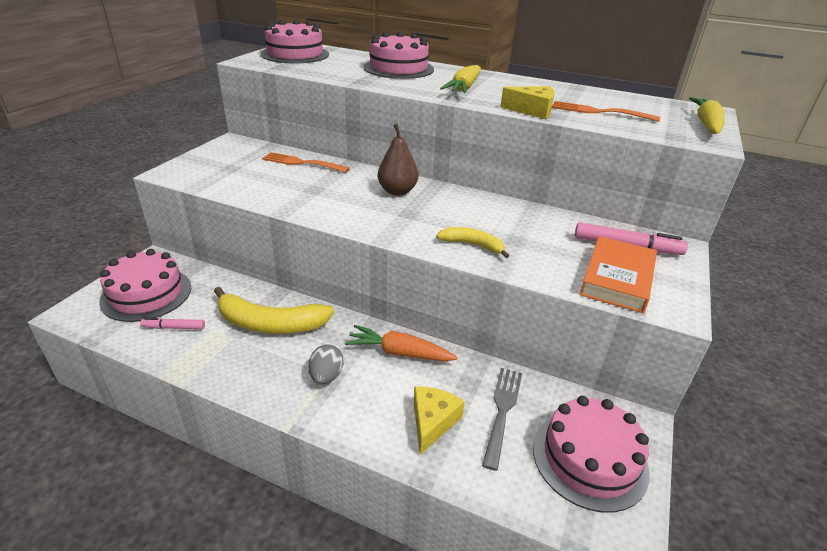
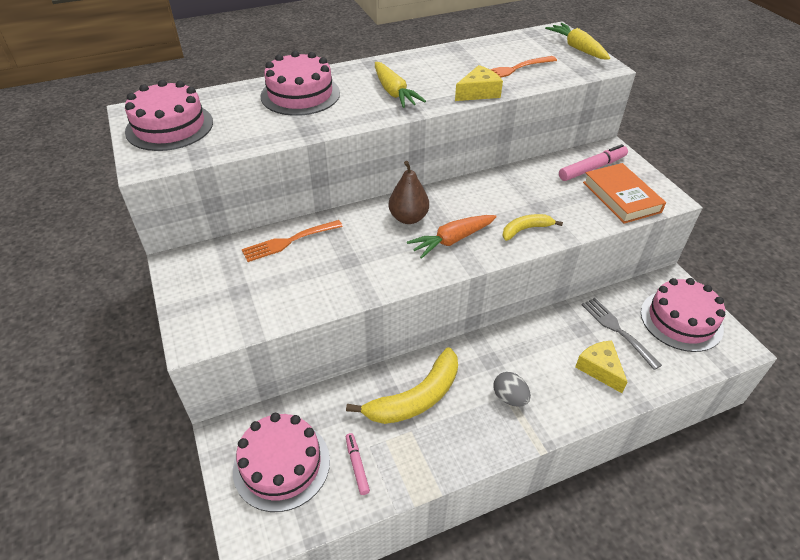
camera: 45 degrees left, 10 degrees up
(174, 327) = (357, 465): pink marker -> pink marker turned 120 degrees clockwise
(399, 352) = (520, 343): orange carrot -> orange carrot (452, 240)

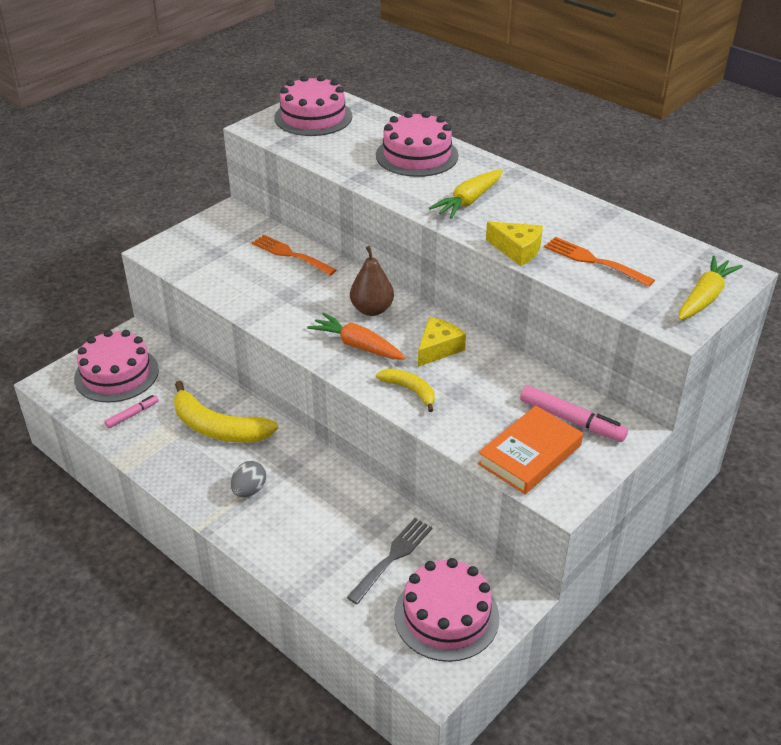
camera: 65 degrees right, 5 degrees down
(599, 369) = (324, 552): yellow cheese -> yellow cheese (438, 348)

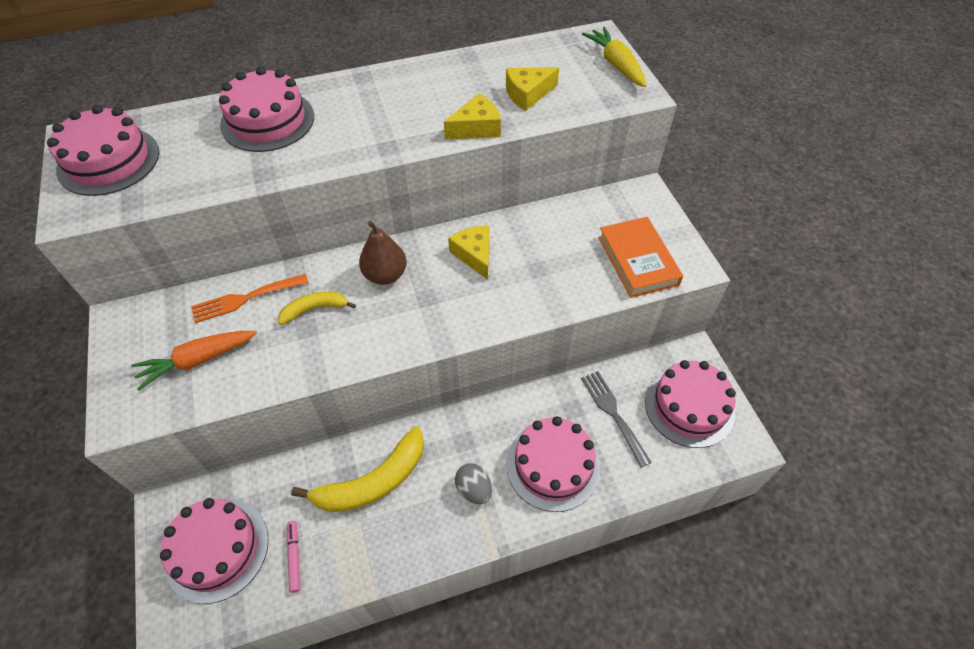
camera: 60 degrees left, 15 degrees up
(306, 533) = (553, 465): none -> pink cake
(357, 345) = (427, 308): orange carrot -> orange carrot (197, 360)
(410, 390) = (514, 299): yellow banana -> yellow banana (315, 309)
(468, 201) = (377, 123): yellow carrot -> none
(571, 420) = (614, 218): pink marker -> none
(594, 261) = (527, 94): orange fork -> yellow cheese

